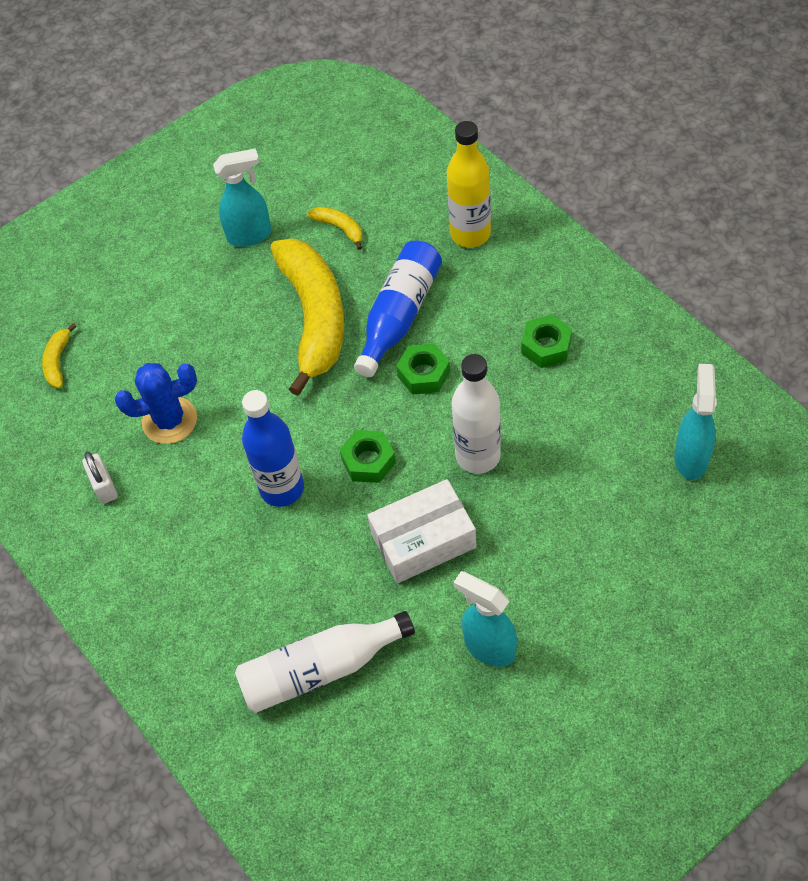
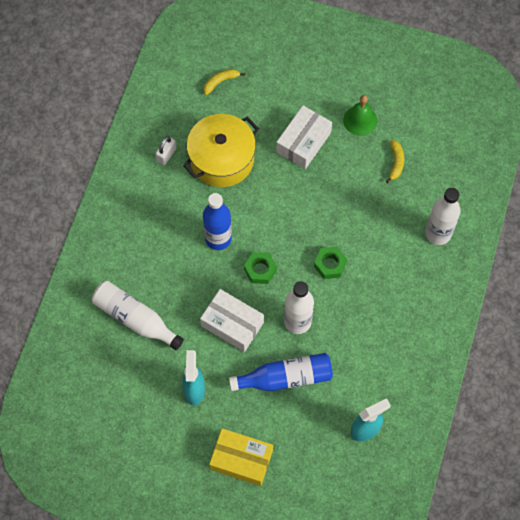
camera: 50 degrees right, 10 degrees up
(169, 420) = (222, 159): blue cactus -> yellow pot
(227, 312) = (303, 142): none -> white box
(250, 235) = (360, 120): turquoise spray bottle -> green bell
(314, 317) = (329, 187): yellow banana -> none
(399, 315) = (359, 230): blue bottle -> blue bottle (285, 377)
(470, 234) = (438, 233): yellow bottle -> white bottle
(546, 346) = (388, 317): green nut -> none
(640, 642) = (241, 460): none -> yellow box

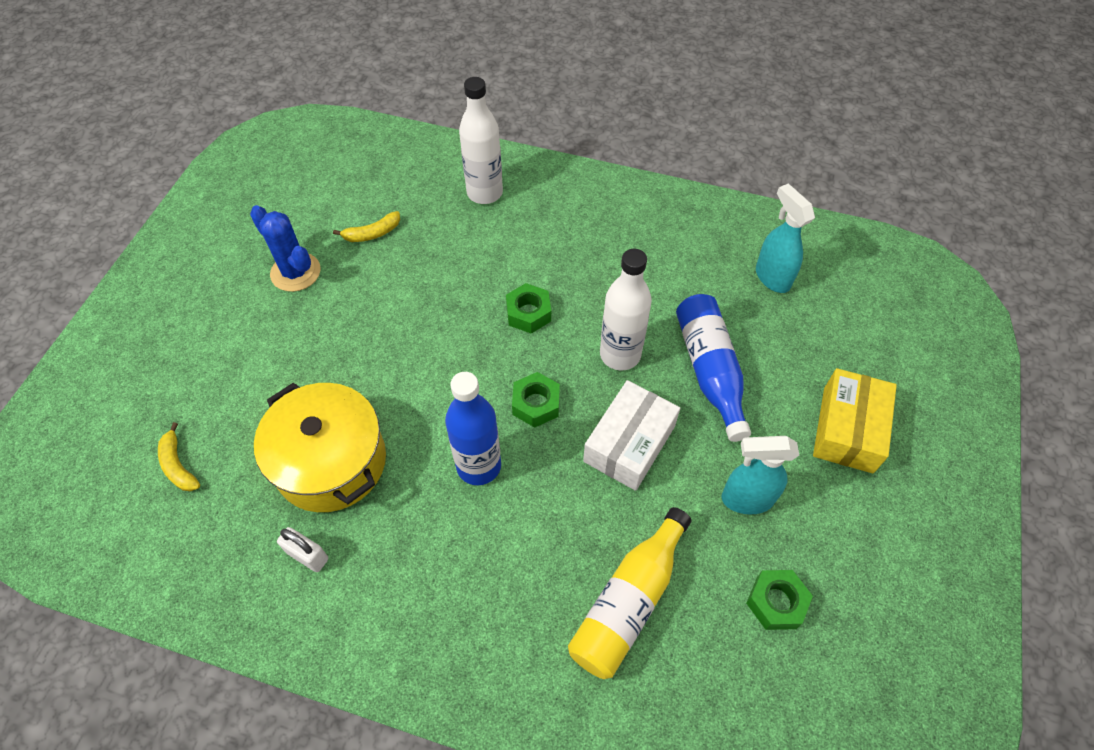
camera: 90 degrees left, 10 degrees down
(132, 398) = (776, 602): none -> green nut
(135, 319) = (629, 602): white bottle -> yellow bottle
(303, 142) = (319, 344): white box -> none
(360, 120) = (295, 272): green bell -> blue cactus
(396, 163) = (372, 233): yellow banana -> yellow banana turned 150 degrees clockwise

